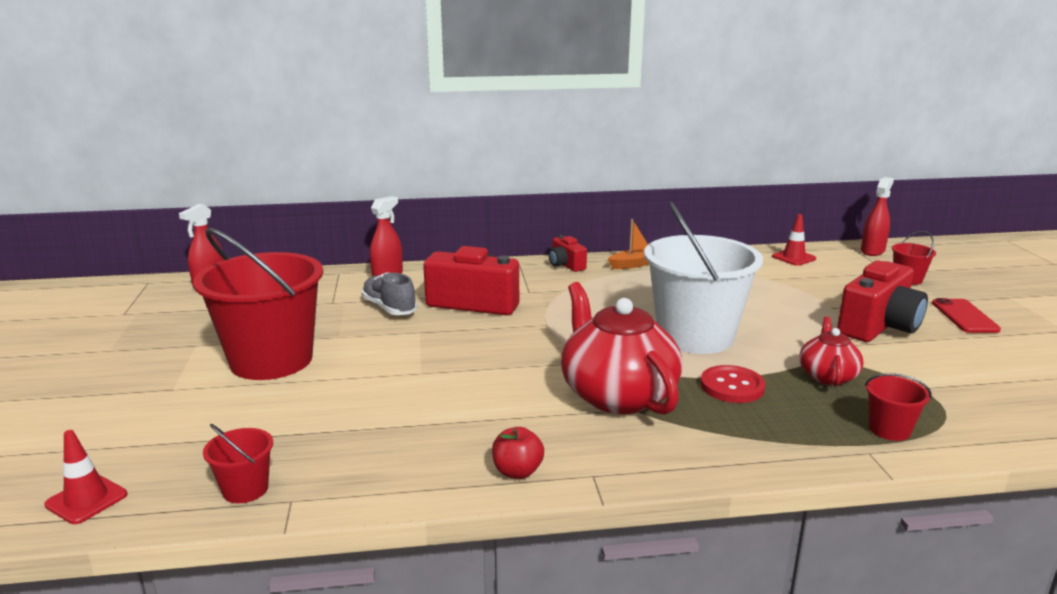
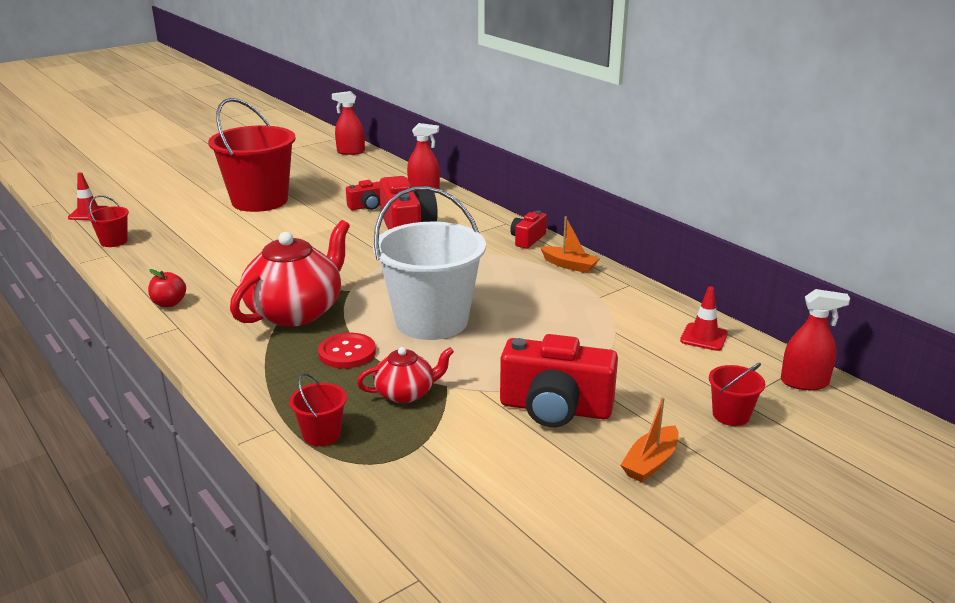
camera: 60 degrees right, 5 degrees up
(389, 308) = (368, 206): grey shoe -> red camera
(964, 316) = (650, 462): red phone -> orange boat

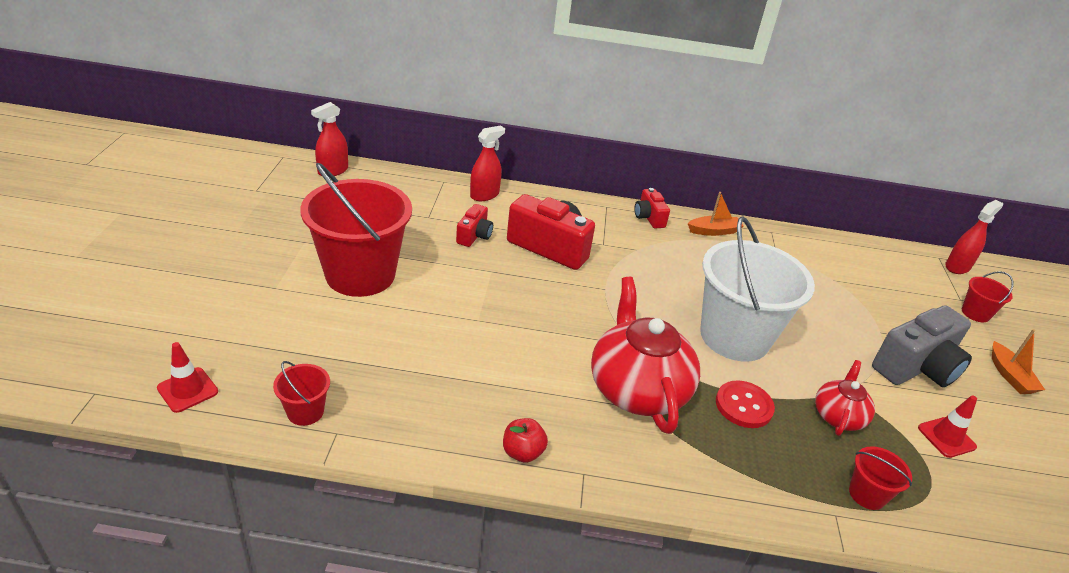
camera: 50 degrees left, 10 degrees up
(555, 409) = (916, 367): red camera -> grey camera
(704, 337) = (872, 257): red traffic cone -> red traffic cone (946, 437)

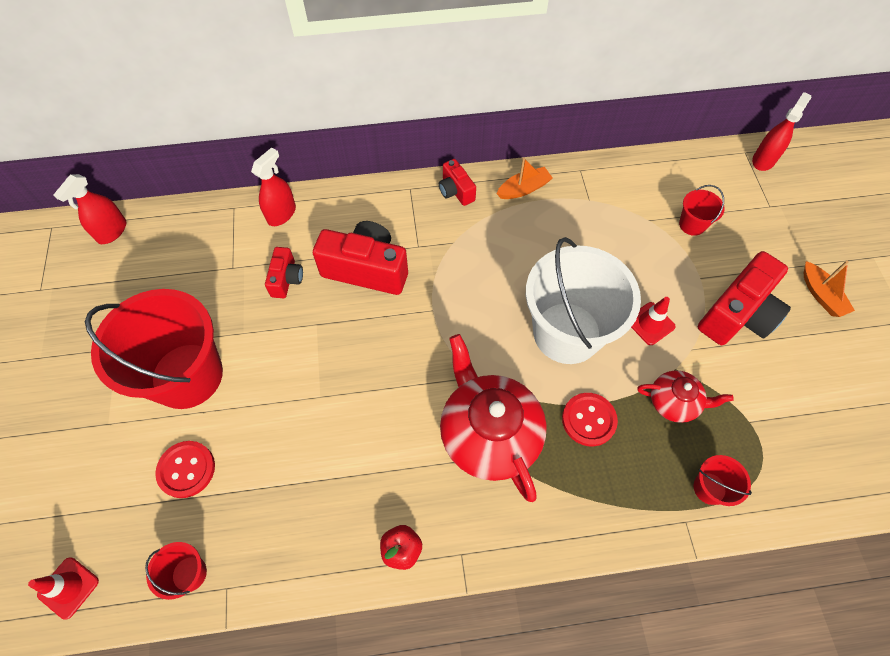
camera: 10 degrees left, 25 degrees up
(333, 337) = (186, 469): none -> red button
(838, 416) = (674, 402): red teapot -> red teapot turned 90 degrees clockwise
(916, 367) = (737, 314): grey camera -> red camera
(946, 437) = (771, 394): red traffic cone -> red traffic cone (650, 323)
(975, 313) = (785, 221): red bucket -> red bucket (692, 224)

